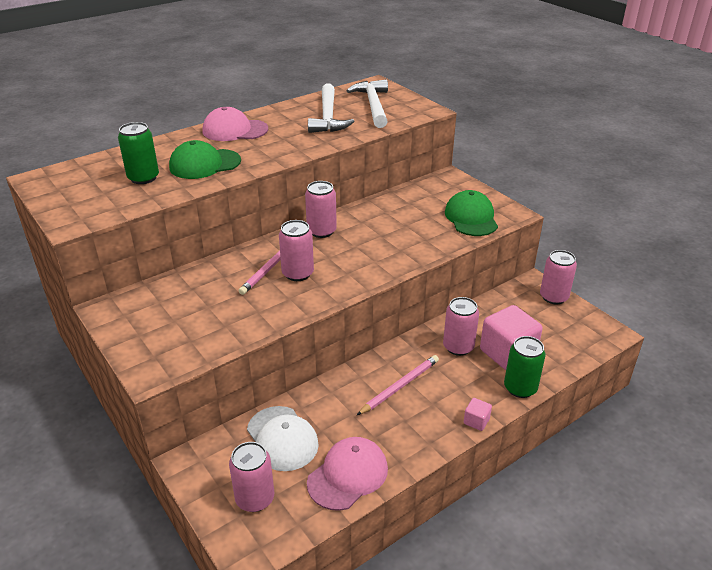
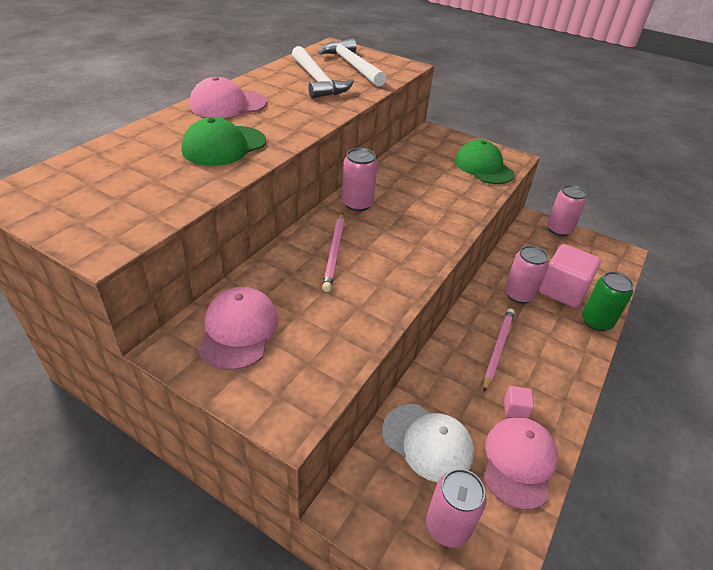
camera: 25 degrees left, 5 degrees up
(143, 178) = (159, 172): green can -> none
(158, 307) = (239, 330): none -> pink cap
(298, 273) = (368, 254): pink can -> none
(476, 421) = (586, 365): pink cube -> pink cube (515, 409)

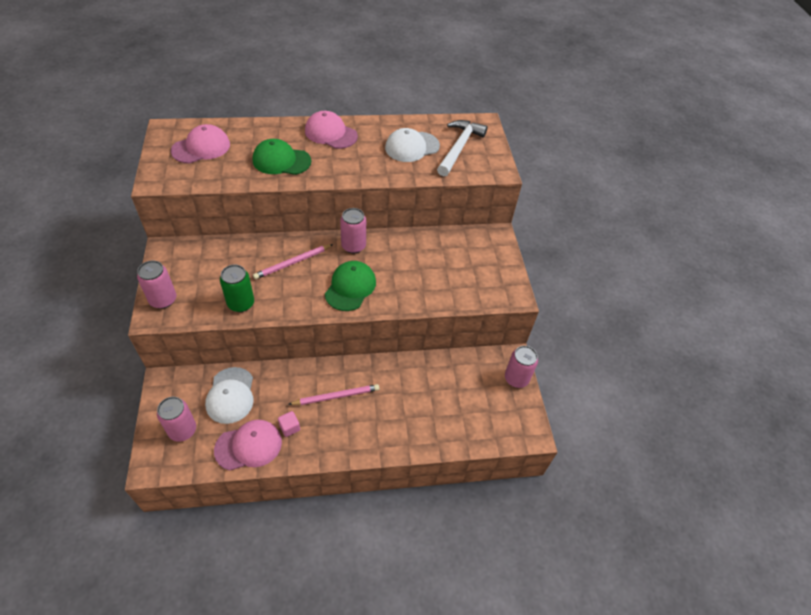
camera: 50 degrees right, 10 degrees up
(239, 330) = (195, 263): pink cap -> pink cap (201, 147)
(317, 81) = (412, 147): white hammer -> white cap
(483, 167) = (477, 285): green cap -> green cap (350, 287)
(519, 295) = (404, 385): pink can -> pink can (163, 300)
(562, 291) = (435, 410): pink cube -> none
(596, 321) = (419, 444): green can -> green can (241, 303)

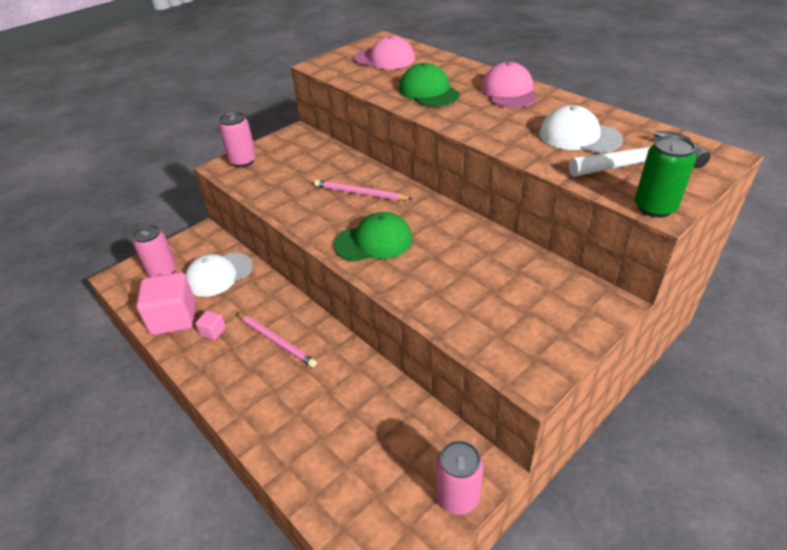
camera: 60 degrees right, 10 degrees down
(241, 303) = (280, 195): green can -> green can (654, 207)
(249, 446) = (174, 318): pink cap -> pink cube
(353, 246) = (430, 213): pink can -> none

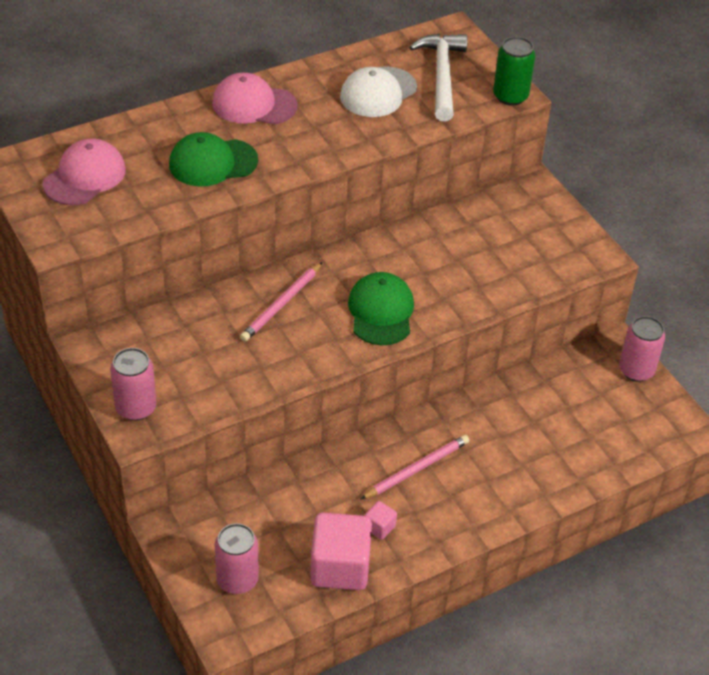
camera: 80 degrees left, 5 degrees up
(219, 275) = (273, 516): white cap -> none

